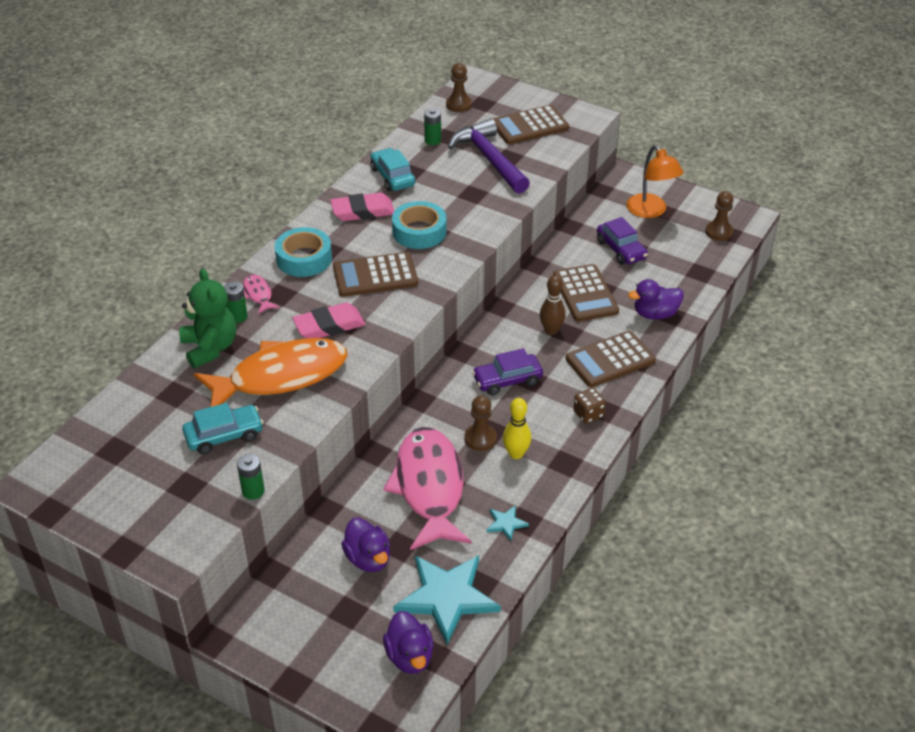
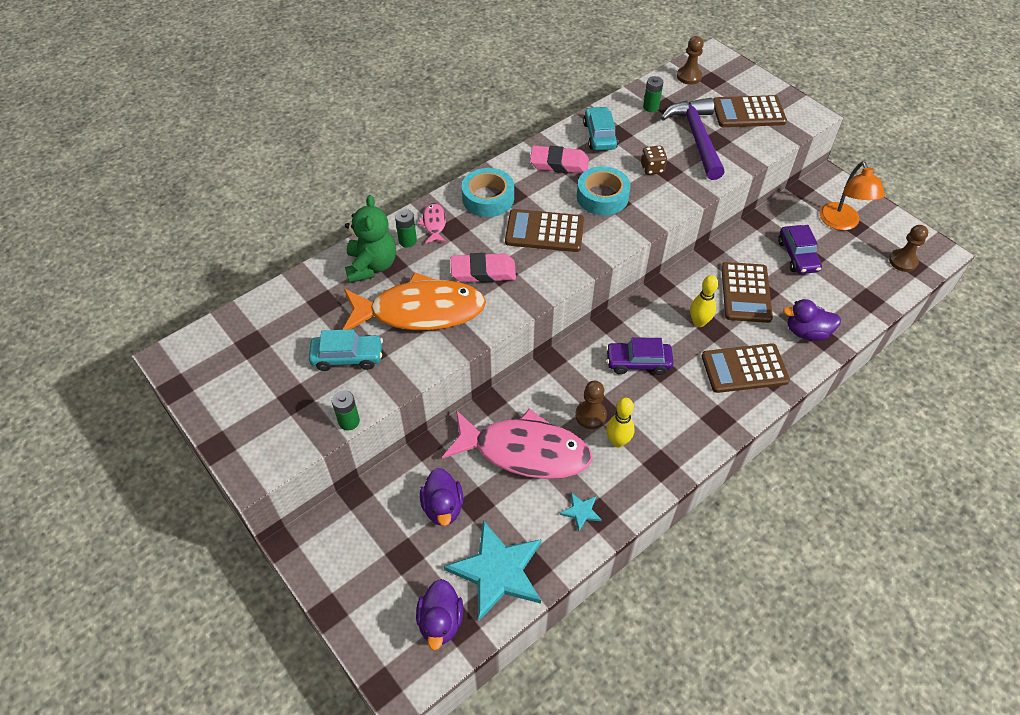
camera: 20 degrees right, 10 degrees up
(429, 487) = (525, 451): pink fish -> pink fish turned 90 degrees clockwise
(551, 330) = (699, 322): brown bowling pin -> yellow bowling pin
(588, 414) = (702, 420): brown dice -> brown dice (652, 168)

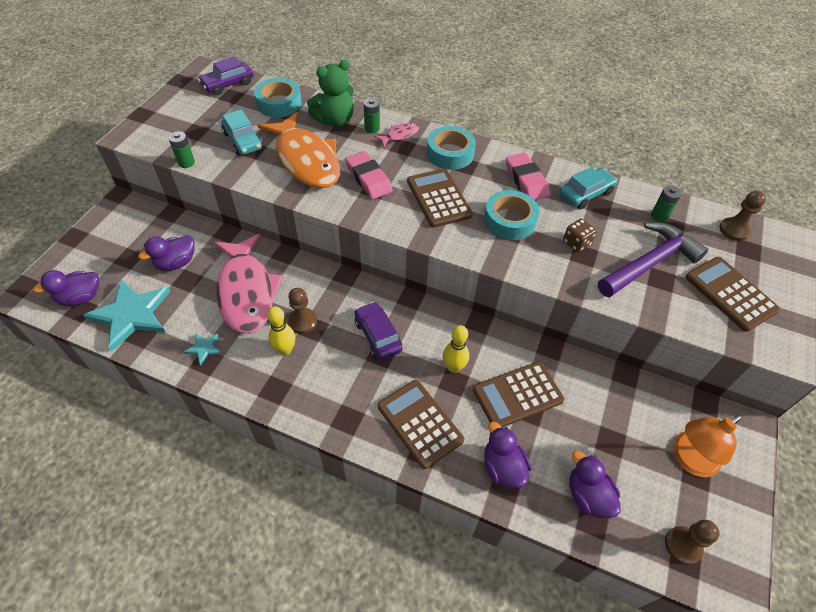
camera: 60 degrees right, 0 degrees up
(303, 304) = (279, 103): none -> turquoise tape
(797, 256) = (604, 428): purple car -> purple car (228, 84)
(848, 293) = (587, 496): none -> purple duck

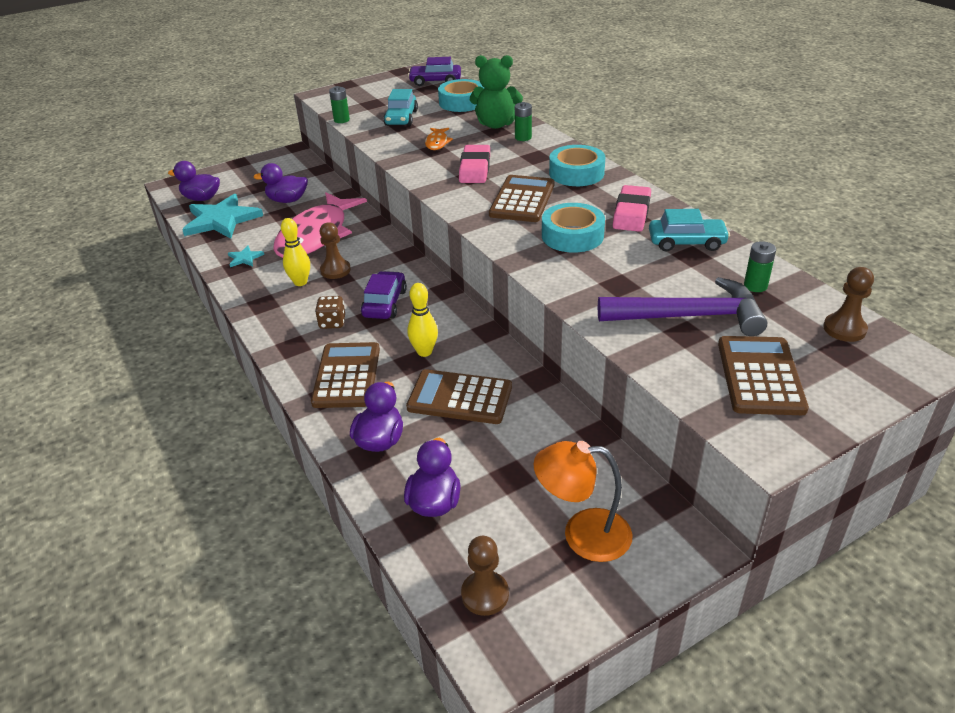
camera: 40 degrees right, 15 degrees down
(306, 160) = (437, 143): orange fish -> orange fish, size x0.41
(400, 135) = (543, 148): pink fish -> none
(576, 243) = (622, 274): brown dice -> brown dice (332, 322)

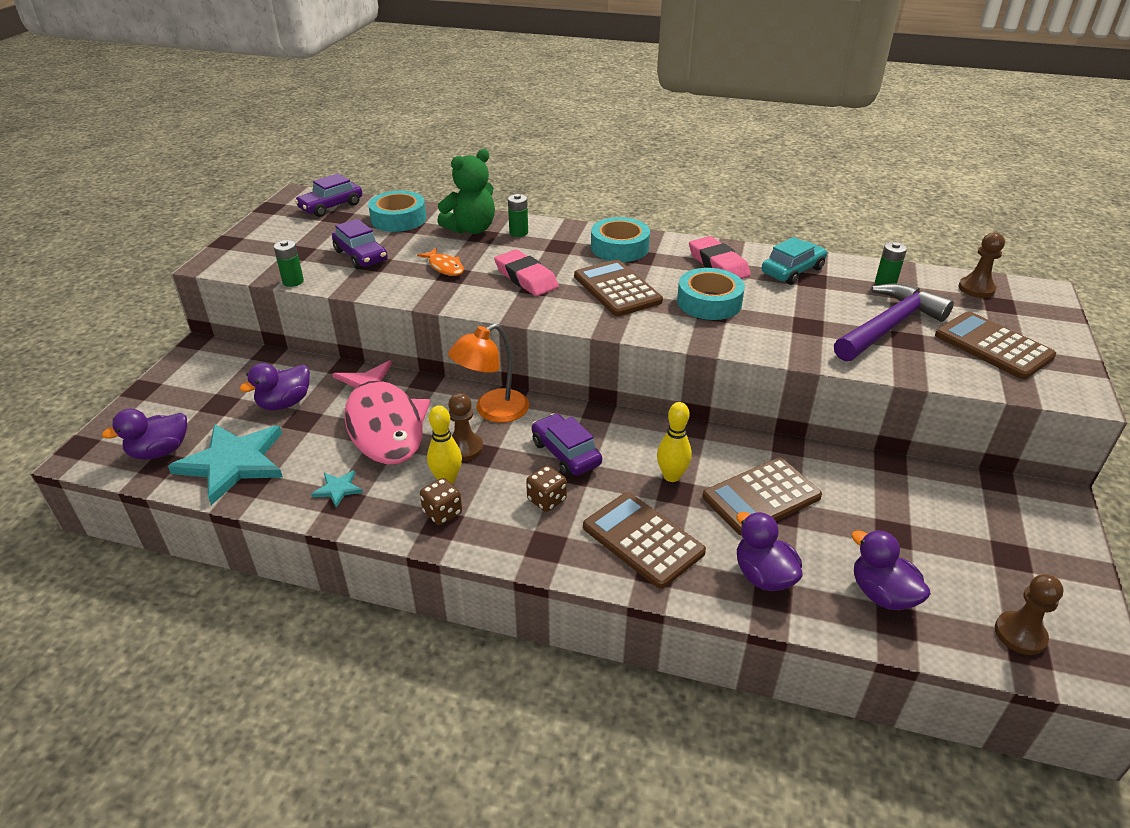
camera: 45 degrees left, 0 degrees up
(271, 298) = (442, 513): none -> brown dice
(401, 118) = (361, 256): turquoise car -> purple car
(582, 534) = (997, 541): orange lamp -> orange lamp (492, 411)

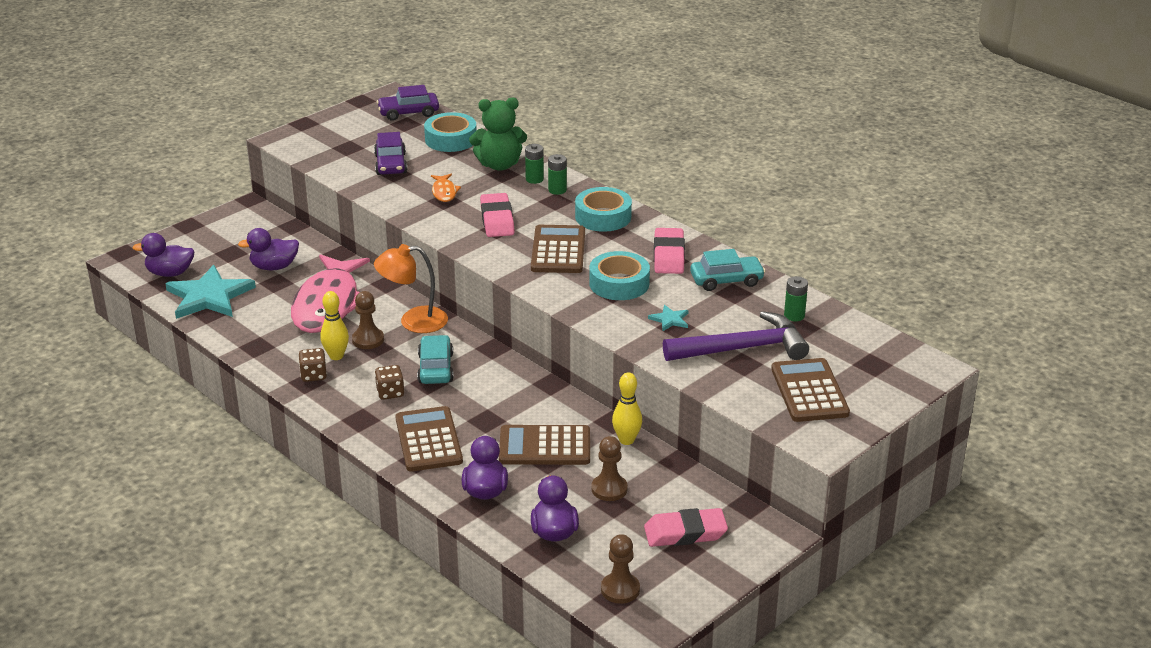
camera: 30 degrees right, 5 degrees down
(293, 281) = (323, 171): green battery -> green battery (557, 190)
(338, 489) = (261, 336): turquoise star -> turquoise star (670, 319)
(565, 453) = (435, 368): purple car -> turquoise car
(671, 476) = (495, 410): yellow bowling pin -> yellow bowling pin (626, 440)
(976, 289) = (872, 346): brown pawn -> brown pawn (609, 489)
(989, 536) = (685, 533): none -> pink eraser

